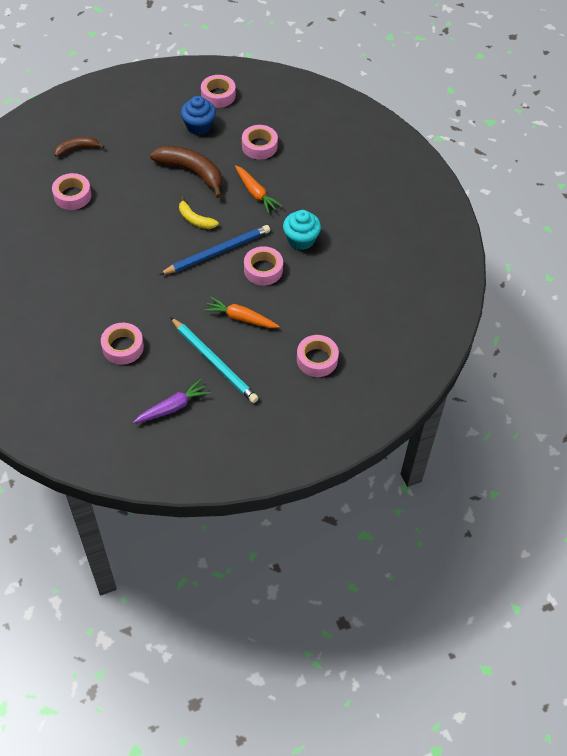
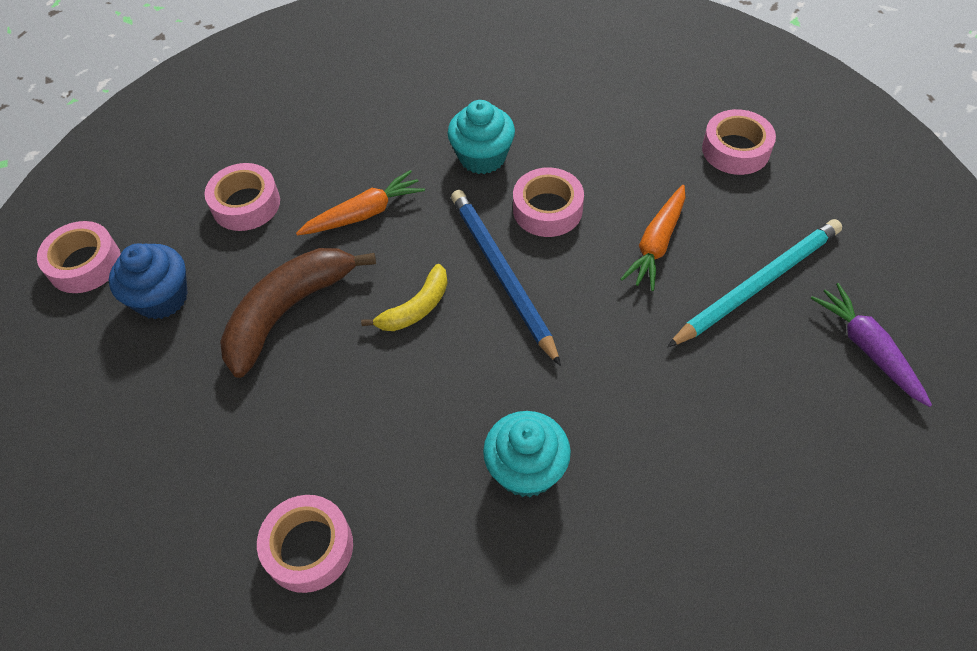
camera: 80 degrees left, 0 degrees up
(77, 149) = (158, 542): brown banana -> none
(106, 266) = (526, 469): none -> turquoise cupcake
(123, 347) = (740, 434): pink tape -> none

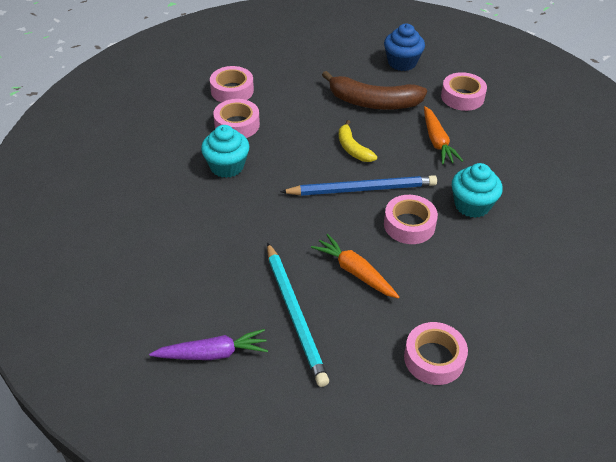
camera: 105 degrees right, 10 degrees down
(85, 264) = (437, 41): pink tape -> pink tape (237, 125)
(288, 311) = (373, 102): brown banana -> brown banana turned 135 degrees clockwise

